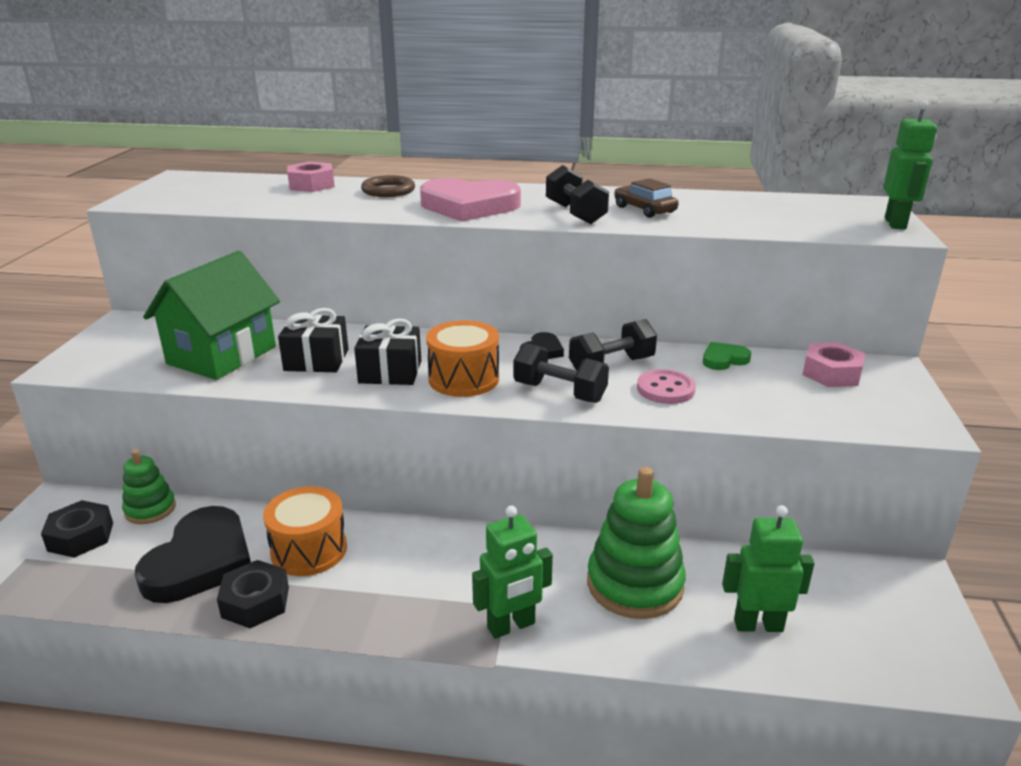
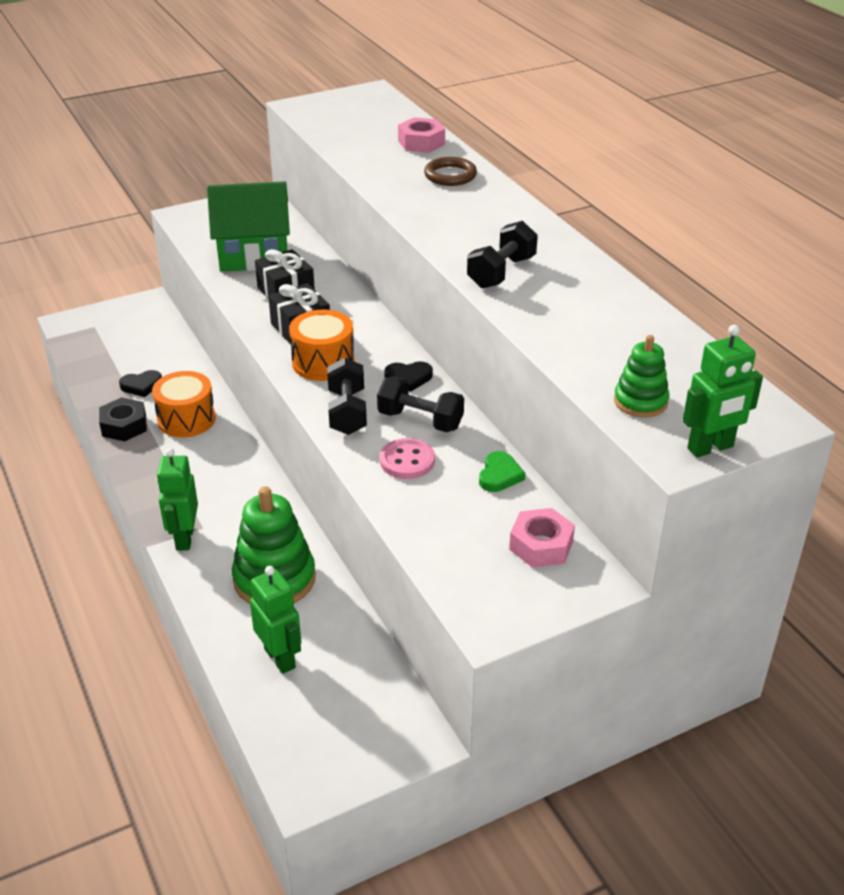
camera: 55 degrees right, 10 degrees up
(81, 537) = (126, 332): black nut -> none
(150, 509) = (171, 339): green stacking toy -> green stacking toy (640, 401)
(201, 561) = (141, 385): black heart -> black heart, size x0.47
(469, 206) = (456, 222): pink heart -> none
(511, 626) = (184, 538): green robot -> green robot turned 60 degrees clockwise
(644, 209) = (560, 300): brown car -> none
(724, 359) = (499, 475): green heart -> green heart turned 75 degrees clockwise

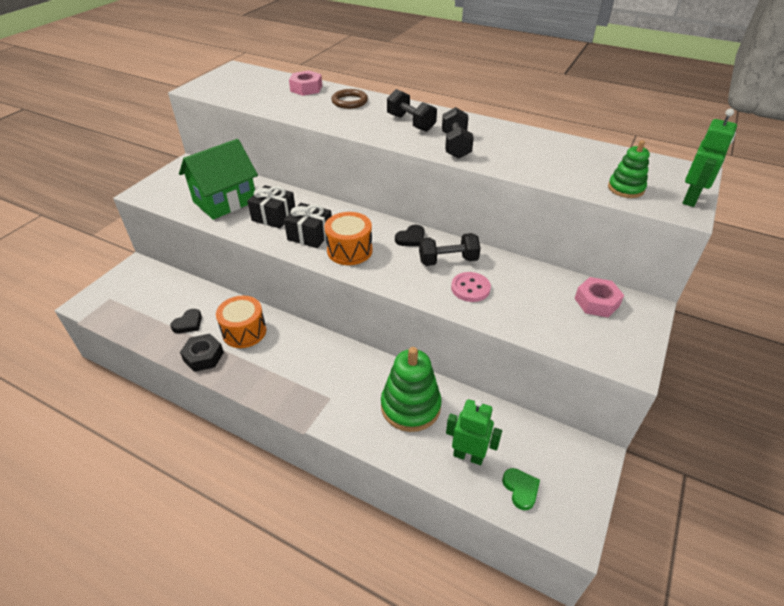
camera: 35 degrees left, 5 degrees up
(184, 538) = (326, 412): green robot -> none
(347, 412) = (401, 275): black dumbbell -> black dumbbell (411, 123)
(499, 475) = (527, 272): green heart -> green heart (520, 489)

